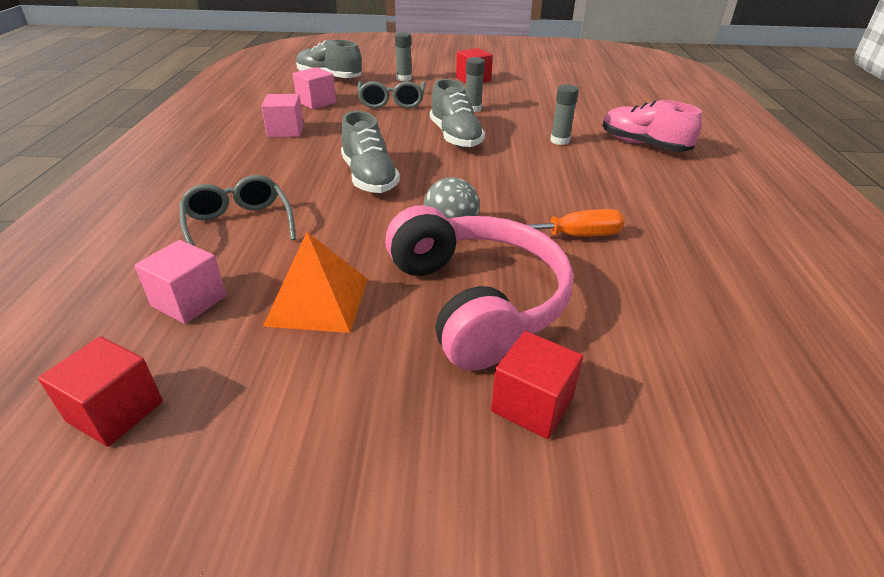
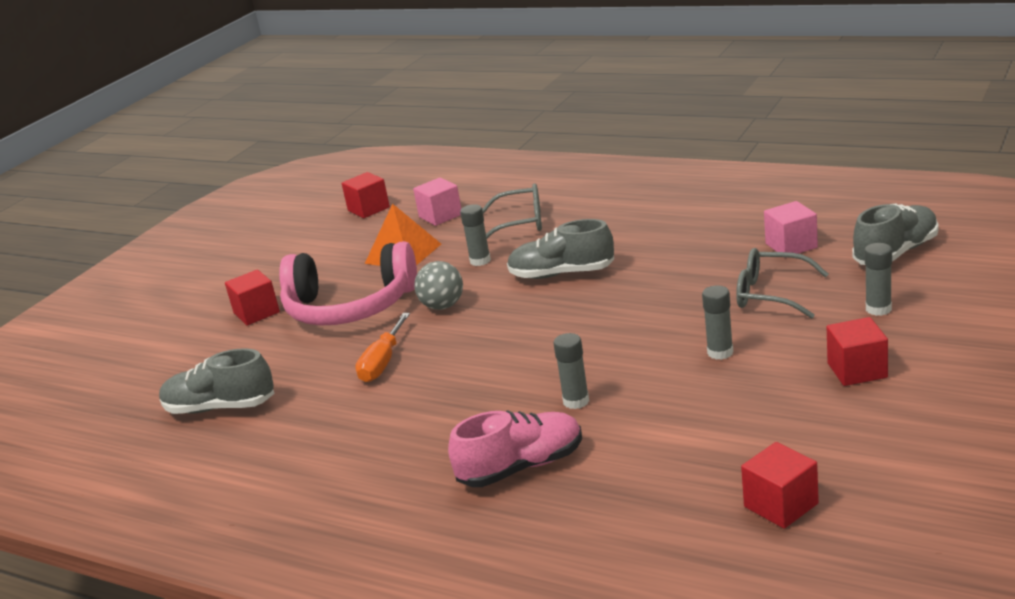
camera: 120 degrees right, 10 degrees down
(285, 131) = (703, 232): pink cube -> none
(341, 231) = (480, 261): none -> grey glue stick
(455, 137) = (630, 328): grey shoe -> grey shoe (220, 407)
(601, 86) = (781, 505): none -> red cube

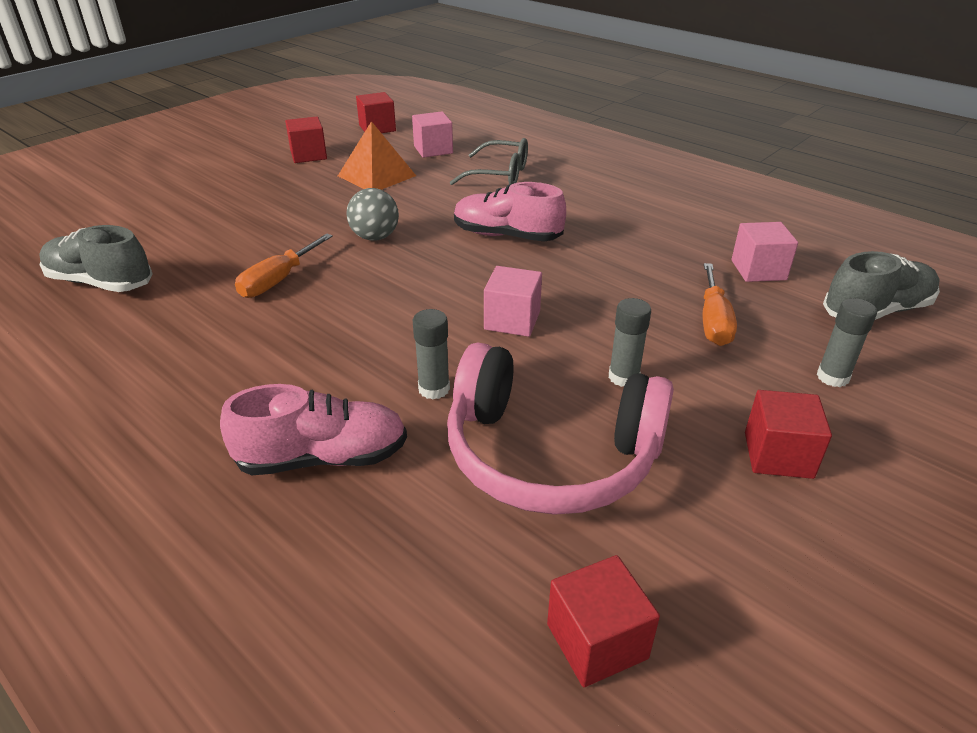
camera: 10 degrees right, 10 degrees up
(256, 313) = (212, 196): red cube -> red cube (308, 155)
(350, 307) = (293, 214): pink headphones -> pink headphones (550, 454)
(480, 261) = (439, 201): grey glue stick -> none
(562, 274) = (507, 236): grey shoe -> pink shoe
(608, 337) = (512, 320): none -> pink cube
(771, 294) = (713, 321): grey glasses -> orange screwdriver

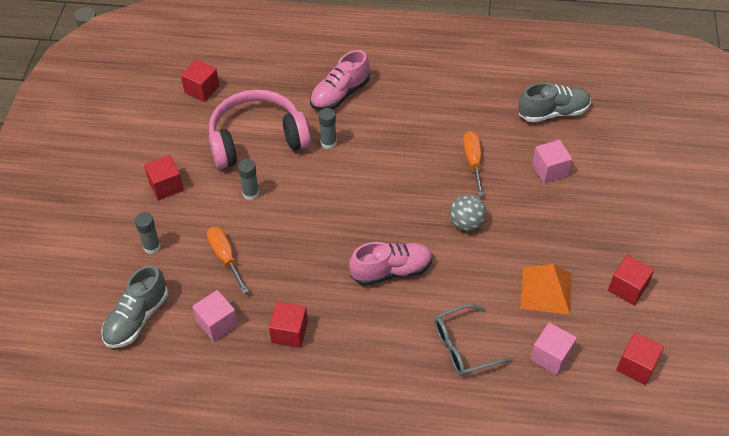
camera: 145 degrees right, 15 degrees up
(512, 320) = (328, 200): pink cube -> pink cube (549, 170)
(670, 236) = (289, 332): none -> red cube

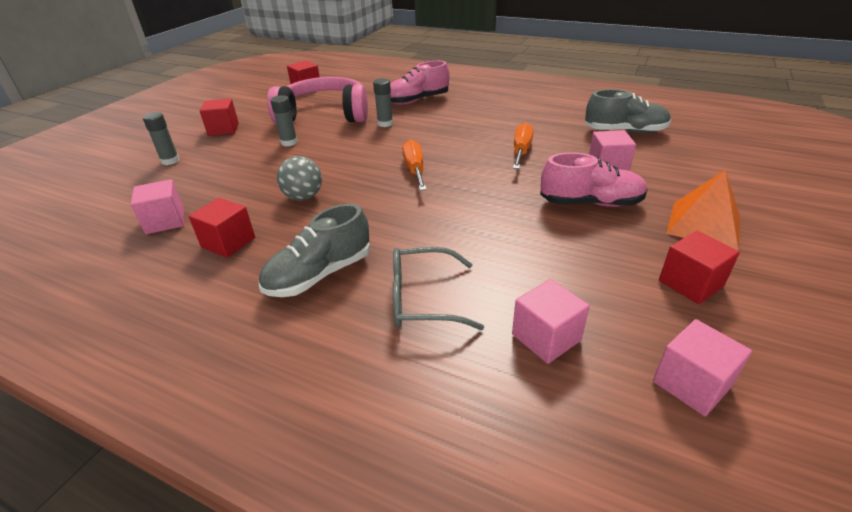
camera: 20 degrees right, 15 degrees down
(137, 318) = (99, 204): grey shoe -> grey shoe (319, 274)
(225, 257) = (224, 177): orange screwdriver -> orange screwdriver (415, 169)
(391, 271) = (381, 213): pink shoe -> pink shoe (590, 203)
(466, 223) = (490, 191): grey ball -> grey ball (303, 197)
(546, 290) = (565, 264): orange pyramid -> orange pyramid (703, 225)
(636, 366) = (691, 384): red cube -> pink cube

